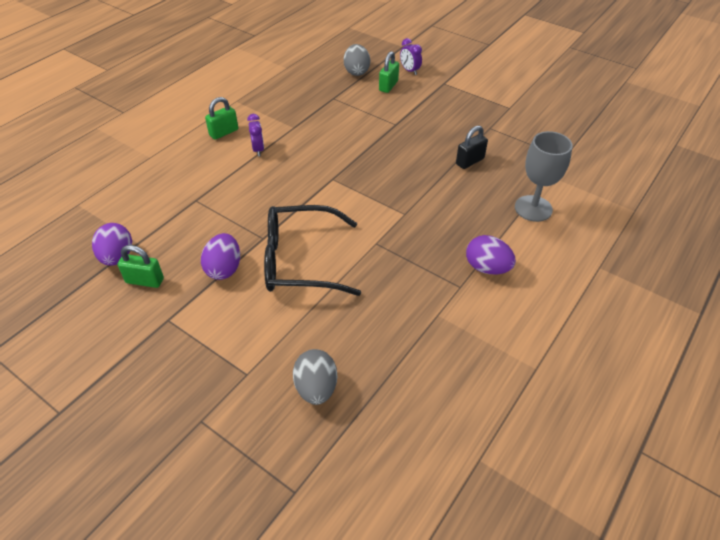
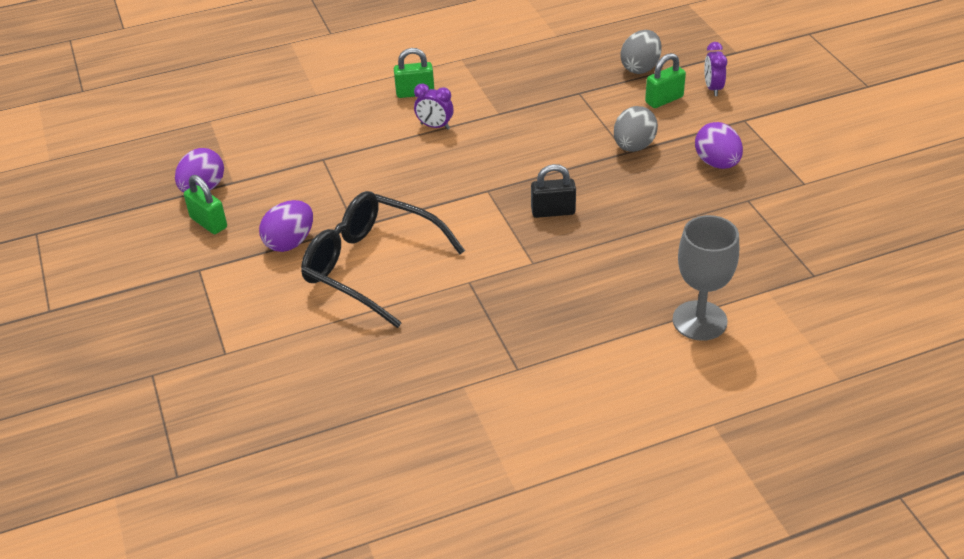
camera: 35 degrees right, 5 degrees down
(258, 150) = (435, 126): purple clock -> purple clock turned 90 degrees clockwise
(316, 388) = (275, 397): grey egg -> grey egg (633, 146)
(470, 161) = (675, 232): black padlock -> black padlock (553, 211)
(487, 268) = (569, 362): purple egg -> purple egg (717, 163)

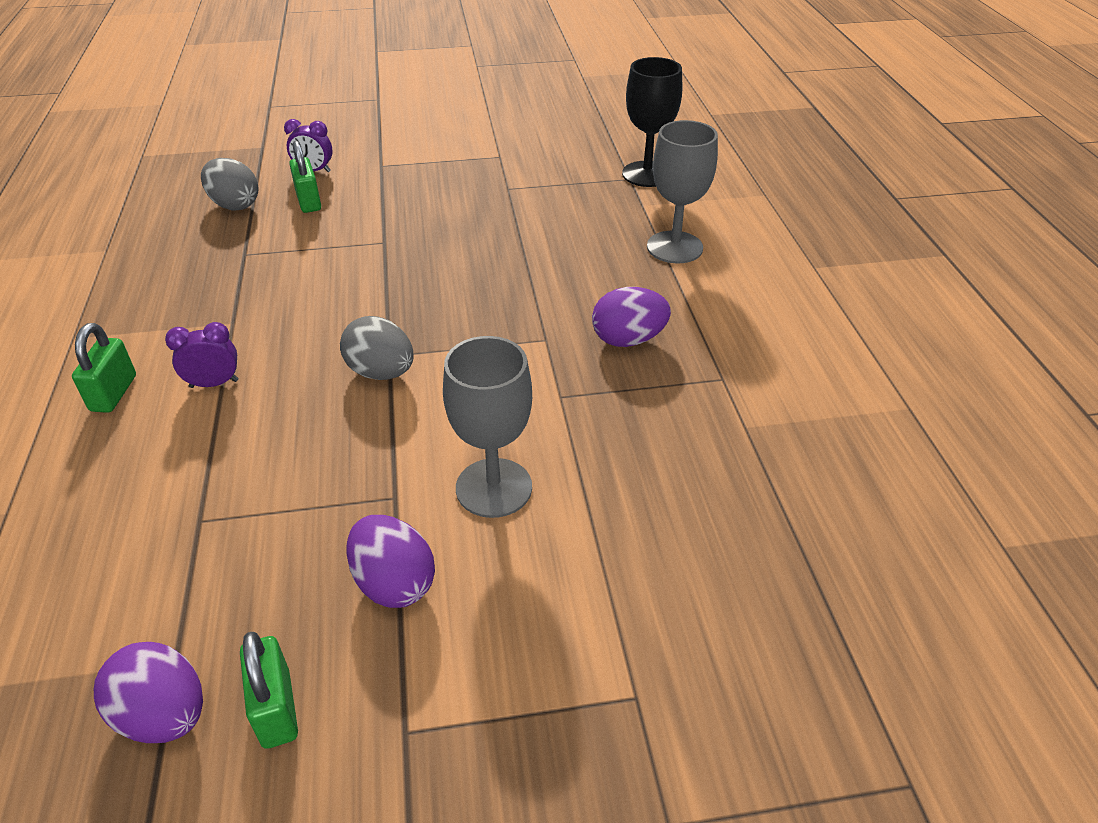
camera: 80 degrees left, 0 degrees up
(208, 223) = (276, 709): green padlock -> green padlock turned 75 degrees counterclockwise
(371, 266) = (494, 488): black glasses -> grey goblet
(435, 126) = (214, 383): purple clock -> purple clock turned 135 degrees counterclockwise
(553, 211) = (461, 309): black padlock -> none
(633, 146) = (378, 235): grey egg -> grey egg (381, 372)
(717, 163) = (441, 192): purple egg -> purple egg (628, 340)
(829, 286) = (647, 174): none -> black goblet

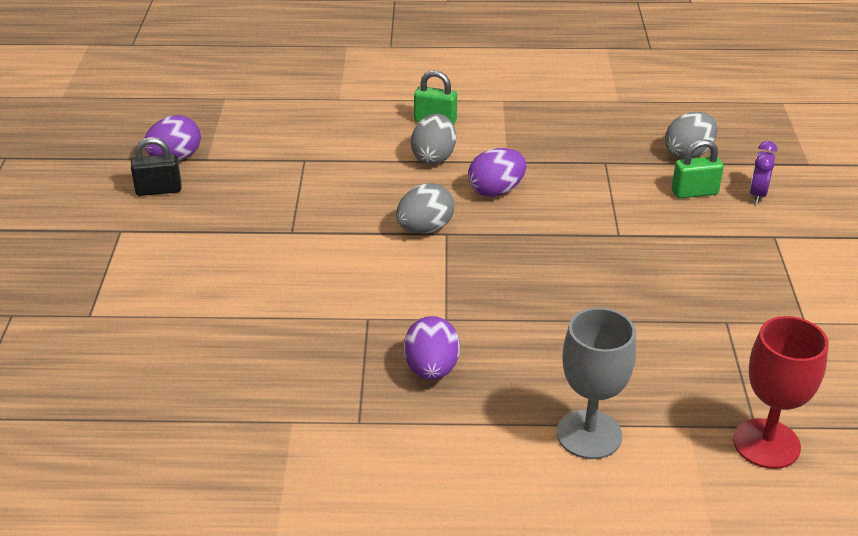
camera: 100 degrees right, 5 degrees down
(214, 383) = (434, 157): purple clock -> grey egg
(276, 709) = (159, 190): green padlock -> black padlock
(394, 583) = (220, 229): purple egg -> purple egg (496, 191)
(494, 488) = (281, 274): grey goblet -> none
(647, 174) = (766, 444): black goblet -> red goblet

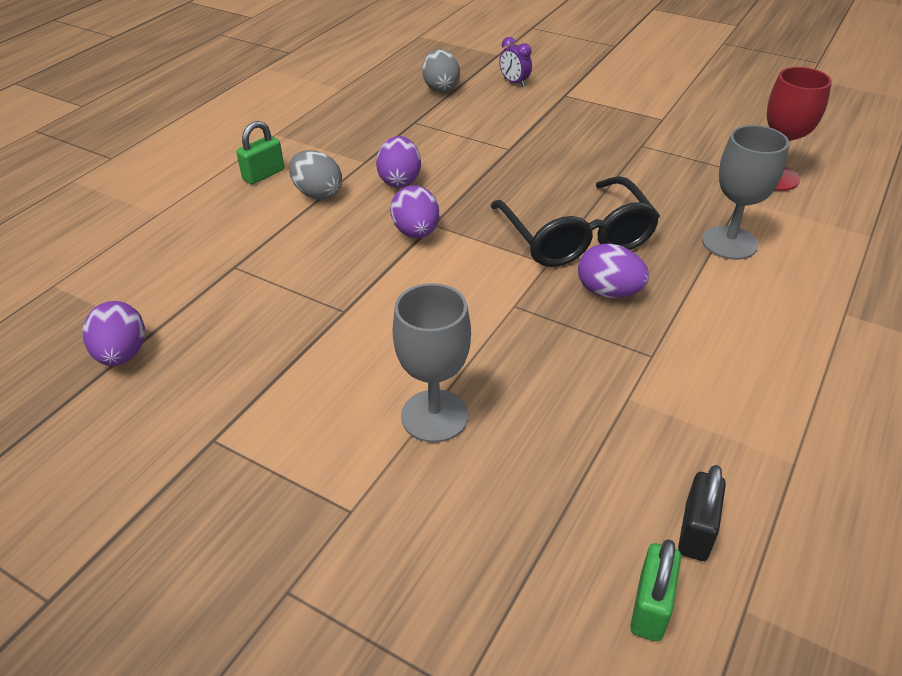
camera: 60 degrees left, 5 degrees up
(159, 190) = (169, 385): black padlock -> black padlock (696, 531)
(203, 320) = (434, 416): none -> grey goblet
(425, 229) = (416, 232): grey egg -> purple egg
(502, 324) = (576, 237): none -> black glasses
(694, 192) = (489, 103): green padlock -> green padlock (650, 607)

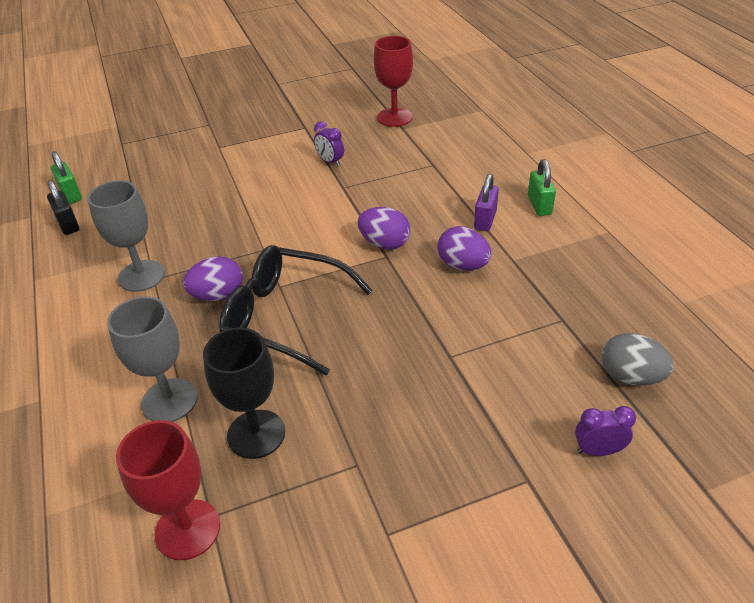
camera: 130 degrees right, 0 degrees up
(122, 354) = (394, 117): purple egg -> red goblet
(295, 352) = (330, 162): none -> purple clock
(317, 194) = (485, 220): grey egg -> purple padlock
(434, 416) = (231, 185): grey goblet -> grey goblet (141, 276)
(685, 189) = (256, 434): none -> black goblet

